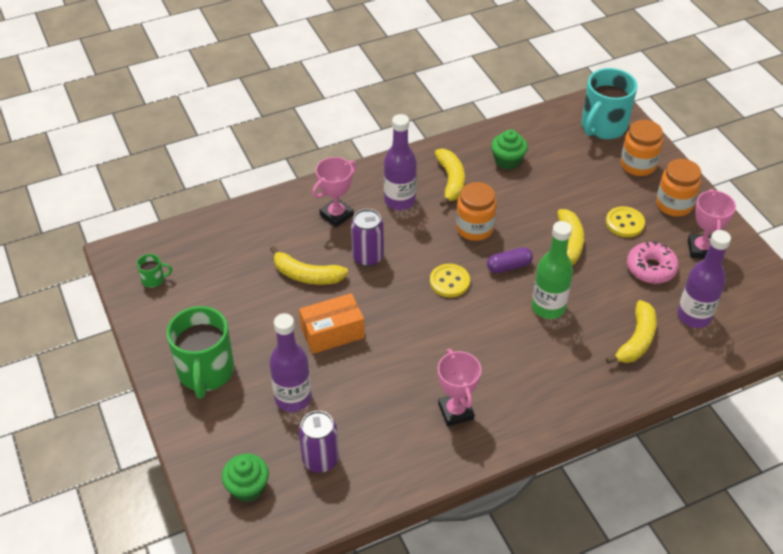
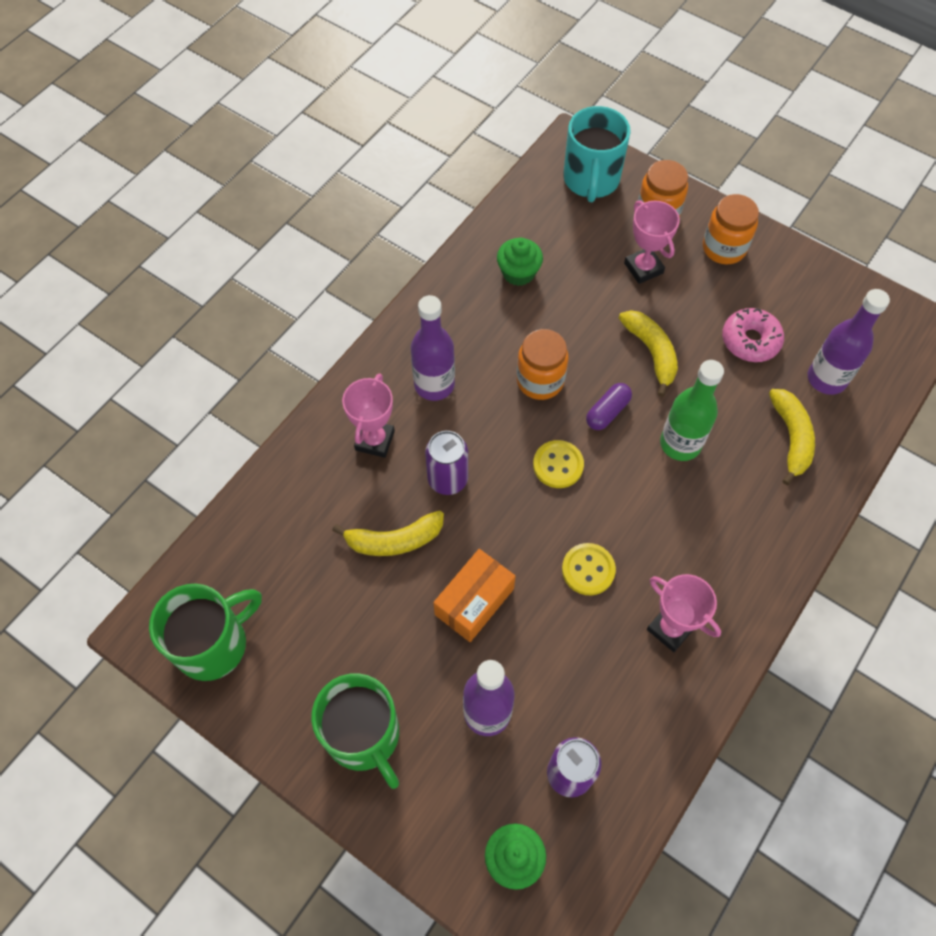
camera: 30 degrees left, 15 degrees up
(154, 279) = (213, 644): green mug -> green mug, size x2.33
(450, 181) = (474, 330): yellow banana -> none
(624, 223) = (690, 296): yellow button -> yellow button (588, 570)
(701, 249) = (783, 291): pink trophy -> pink trophy (643, 268)

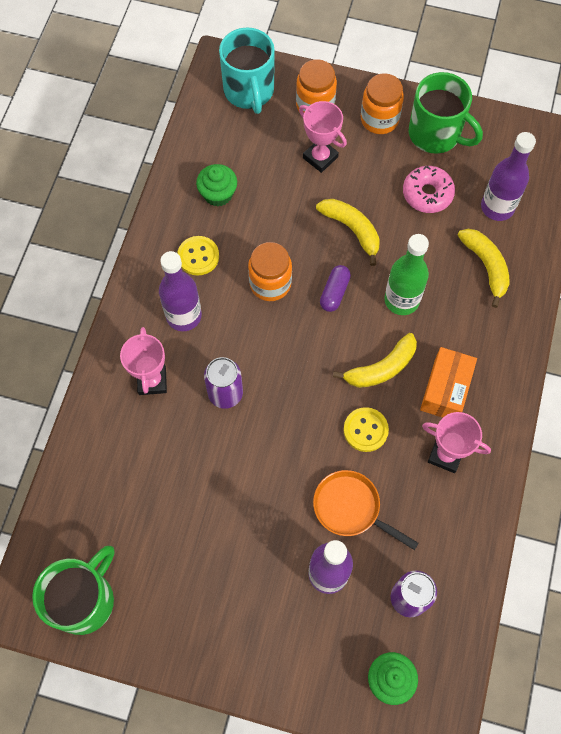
camera: 20 degrees left, 5 degrees up
(364, 736) = (237, 628): green mug -> green mug (436, 134)
(394, 540) = (201, 460): yellow banana -> yellow banana (381, 368)
(474, 602) = (285, 488): orange box -> orange box (445, 390)
(539, 649) = (350, 508): none -> orange pan
(558, 465) = (310, 351): yellow button -> yellow button (198, 256)

